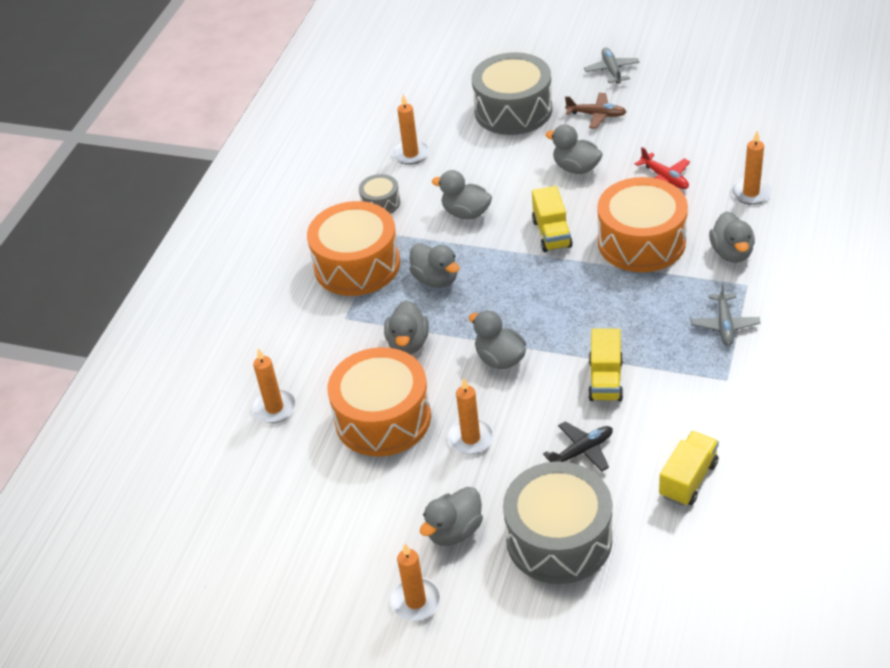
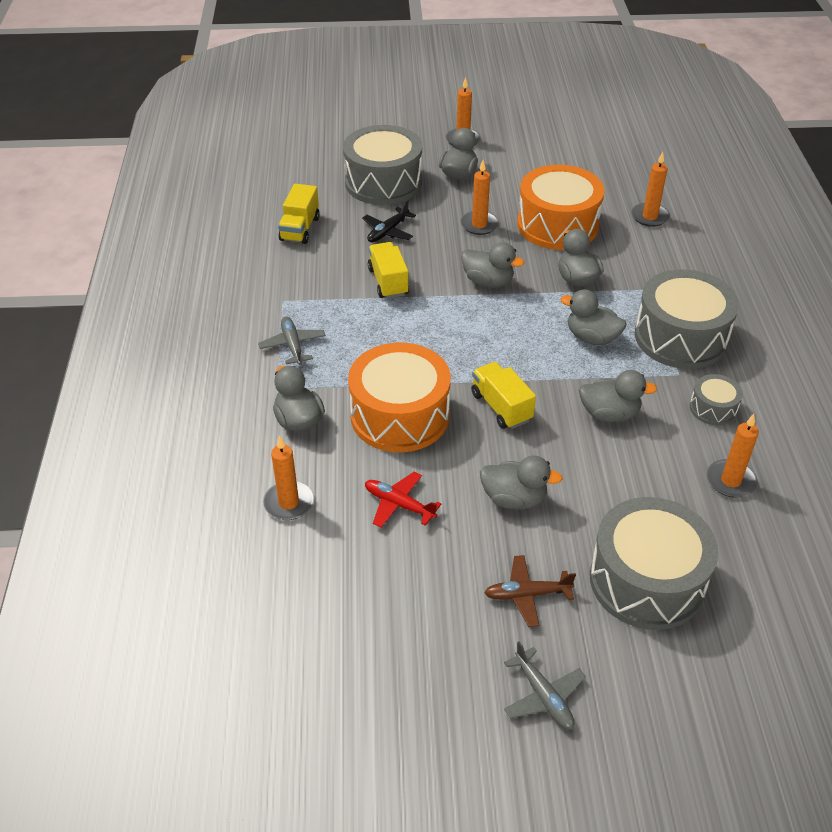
camera: 155 degrees right, 0 degrees up
(357, 265) = (680, 337): orange drum -> grey drum

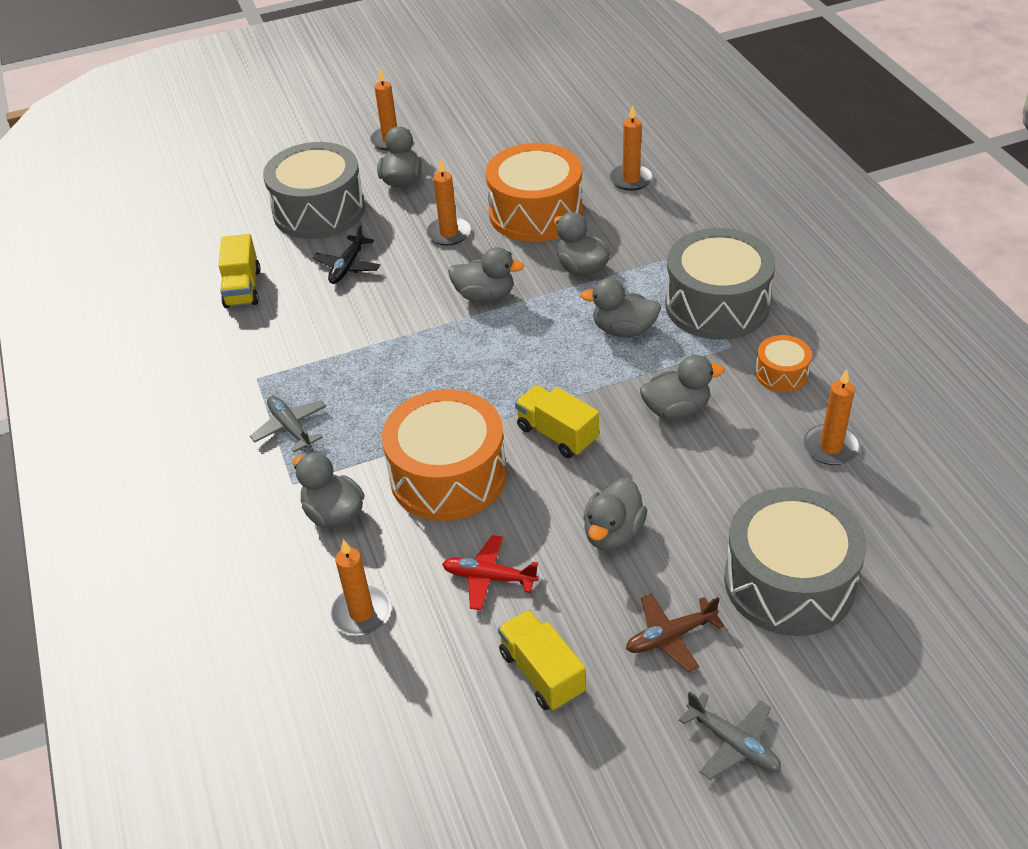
camera: 15 degrees left, 0 degrees up
(388, 282) = (372, 325): yellow truck -> yellow truck (542, 673)
(514, 499) = (613, 533): grey duck -> grey duck turned 120 degrees clockwise
(713, 408) = (781, 373): grey drum -> orange drum

